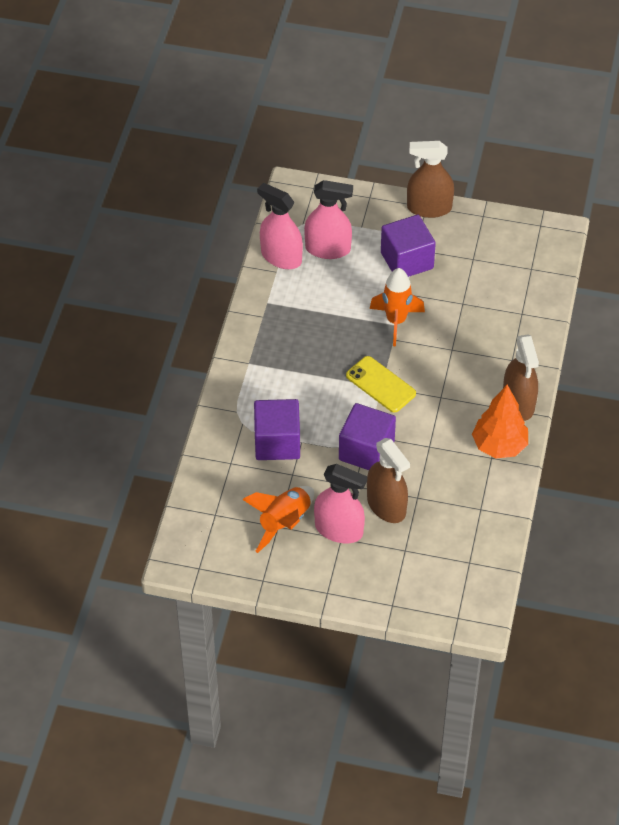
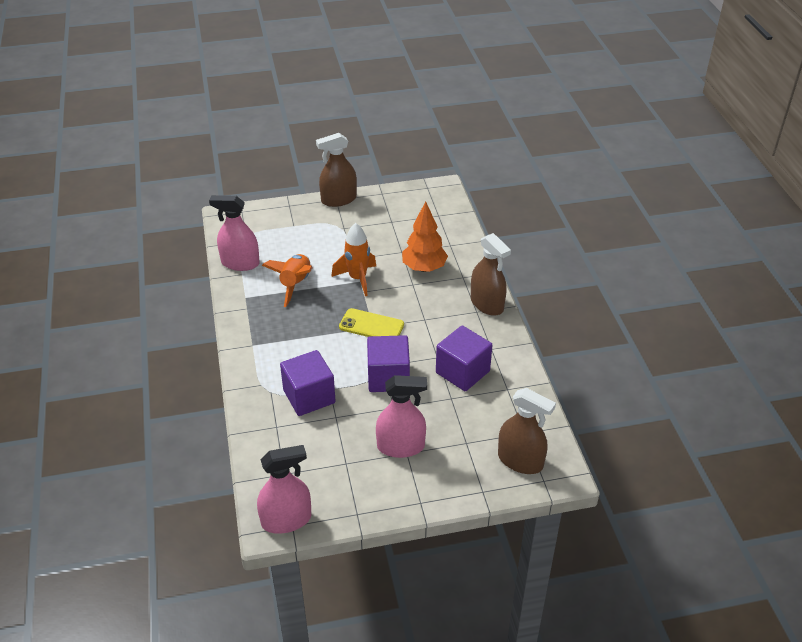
camera: 25 degrees left, 10 degrees down
(284, 523) = (350, 458): orange rocket -> orange rocket (295, 284)
(328, 249) = (275, 247): pink spray bottle -> pink spray bottle (286, 520)
(386, 505) = (429, 413): brown spray bottle -> brown spray bottle (520, 461)
(407, 260) = (342, 237): purple cube -> purple cube (462, 372)
(499, 446) = (492, 338): orange tree -> orange tree (424, 268)

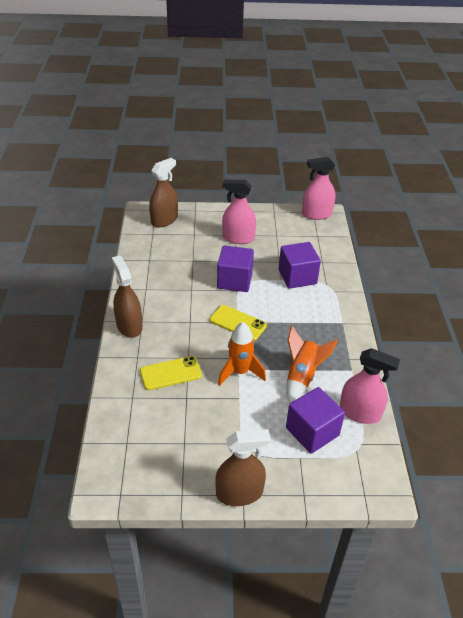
camera: 170 degrees left, 0 degrees up
(424, 268) = (171, 373): orange tree -> yellow phone
(462, 372) = (176, 276): purple cube -> purple cube (312, 431)
(520, 461) = (164, 220): brown spray bottle -> brown spray bottle turned 90 degrees clockwise

